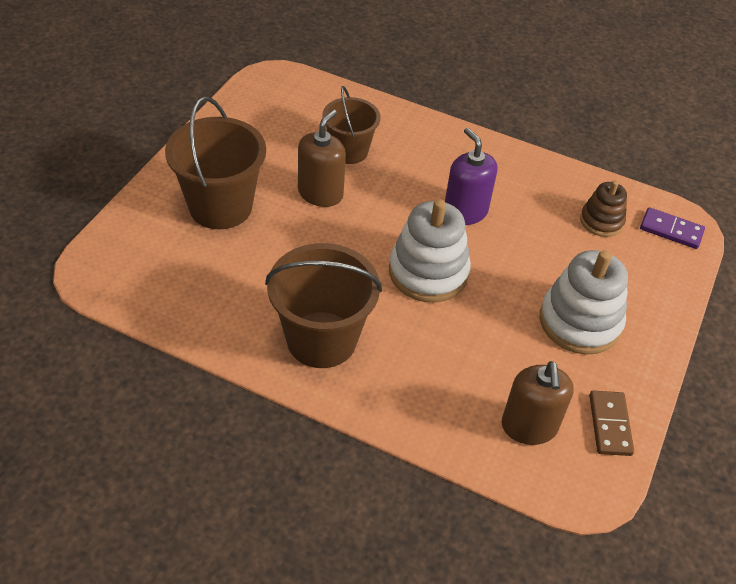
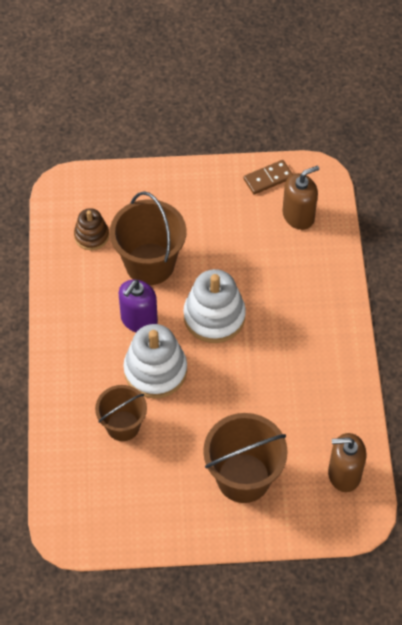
camera: 115 degrees left, 10 degrees up
(320, 193) = (183, 420): brown soap dispenser -> brown soap dispenser (344, 474)
(321, 339) = (314, 348): brown bucket -> brown bucket (150, 264)
(580, 322) = (198, 218): white stacking toy -> white stacking toy (155, 370)
(671, 230) = (73, 194): purple domino -> none

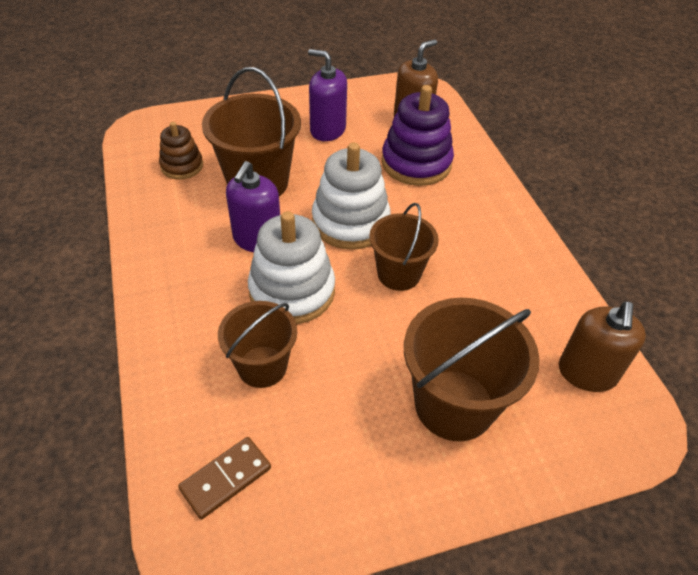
camera: 15 degrees left, 10 degrees down
(220, 214) = (327, 130): none -> purple soap dispenser
(238, 370) = (399, 274): none -> brown bucket
(268, 178) = (368, 96): brown domino -> brown domino (226, 478)
(286, 265) = (416, 163): none -> purple stacking toy
(344, 474) = (587, 373): brown soap dispenser -> brown soap dispenser turned 60 degrees counterclockwise

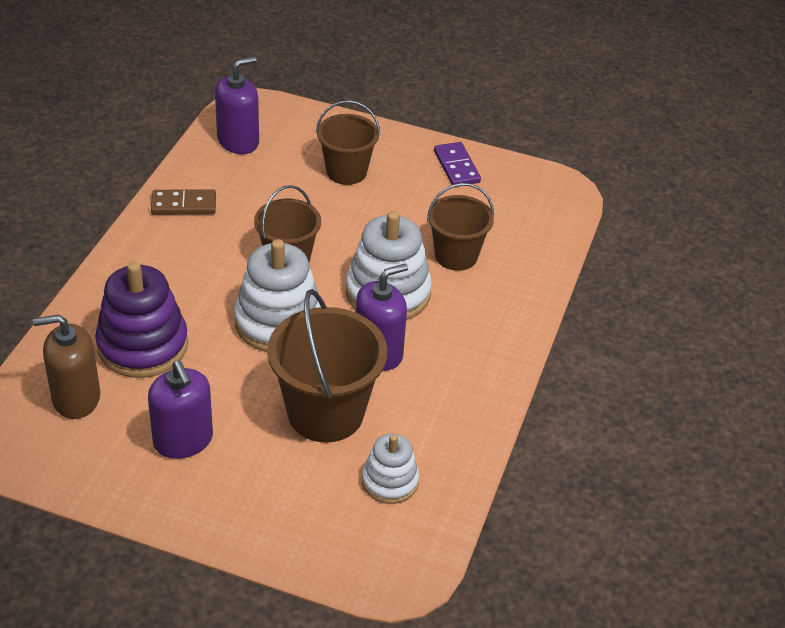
camera: 145 degrees left, 5 degrees down
(182, 166) = (390, 481): brown stacking toy -> white stacking toy
(226, 478) = (526, 212): brown domino -> brown domino (184, 205)
(353, 499) = (456, 167): none -> purple domino
(454, 405) = (346, 172): brown bucket -> brown bucket, size x0.64
(587, 373) = (238, 141): brown soap dispenser -> purple soap dispenser

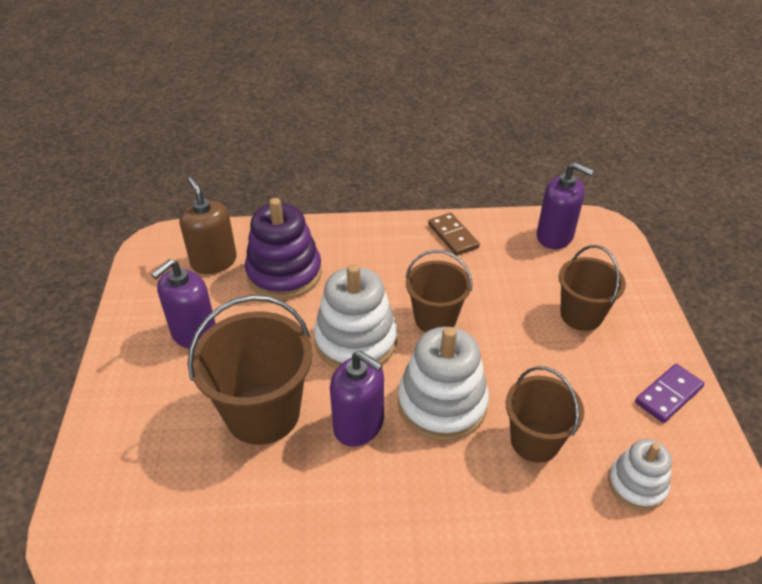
camera: 70 degrees right, 0 degrees up
(390, 481) = (196, 494): white stacking toy -> white stacking toy (636, 484)

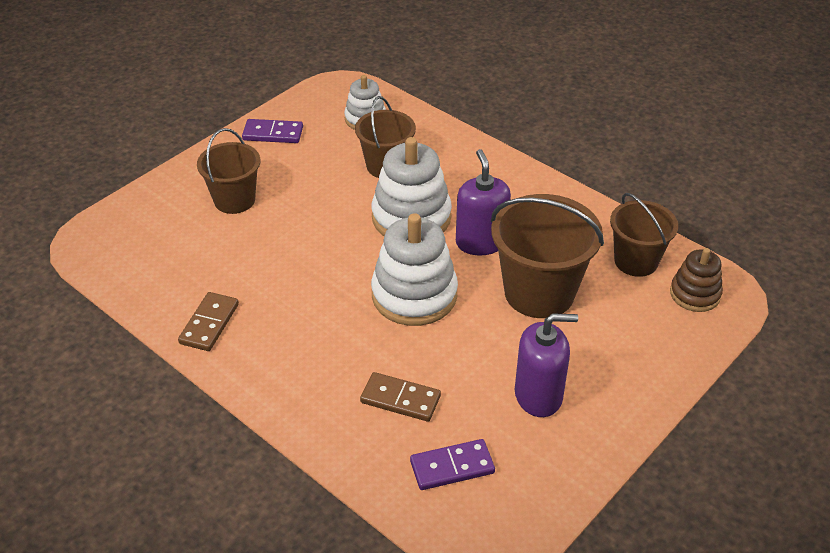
camera: 135 degrees left, 0 degrees up
(115, 520) = (695, 294): none -> brown stacking toy
(214, 261) = (452, 467): brown soap dispenser -> purple domino
(284, 273) = (400, 399): purple stacking toy -> brown domino
(435, 319) = (334, 269): brown bucket -> brown bucket (636, 261)
(554, 236) = (137, 261): purple soap dispenser -> none

